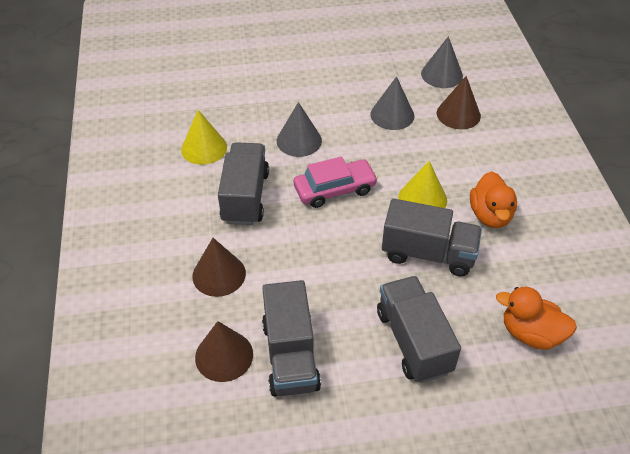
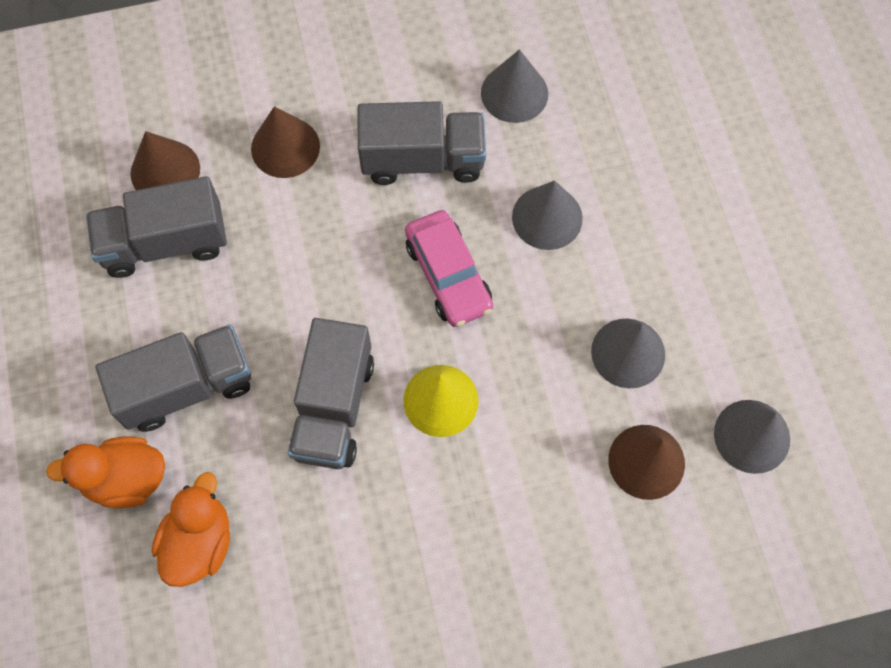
camera: 85 degrees right, 20 degrees up
(204, 148) = (514, 93): yellow cone -> grey cone
(490, 215) = (415, 501): orange duck -> orange duck (126, 479)

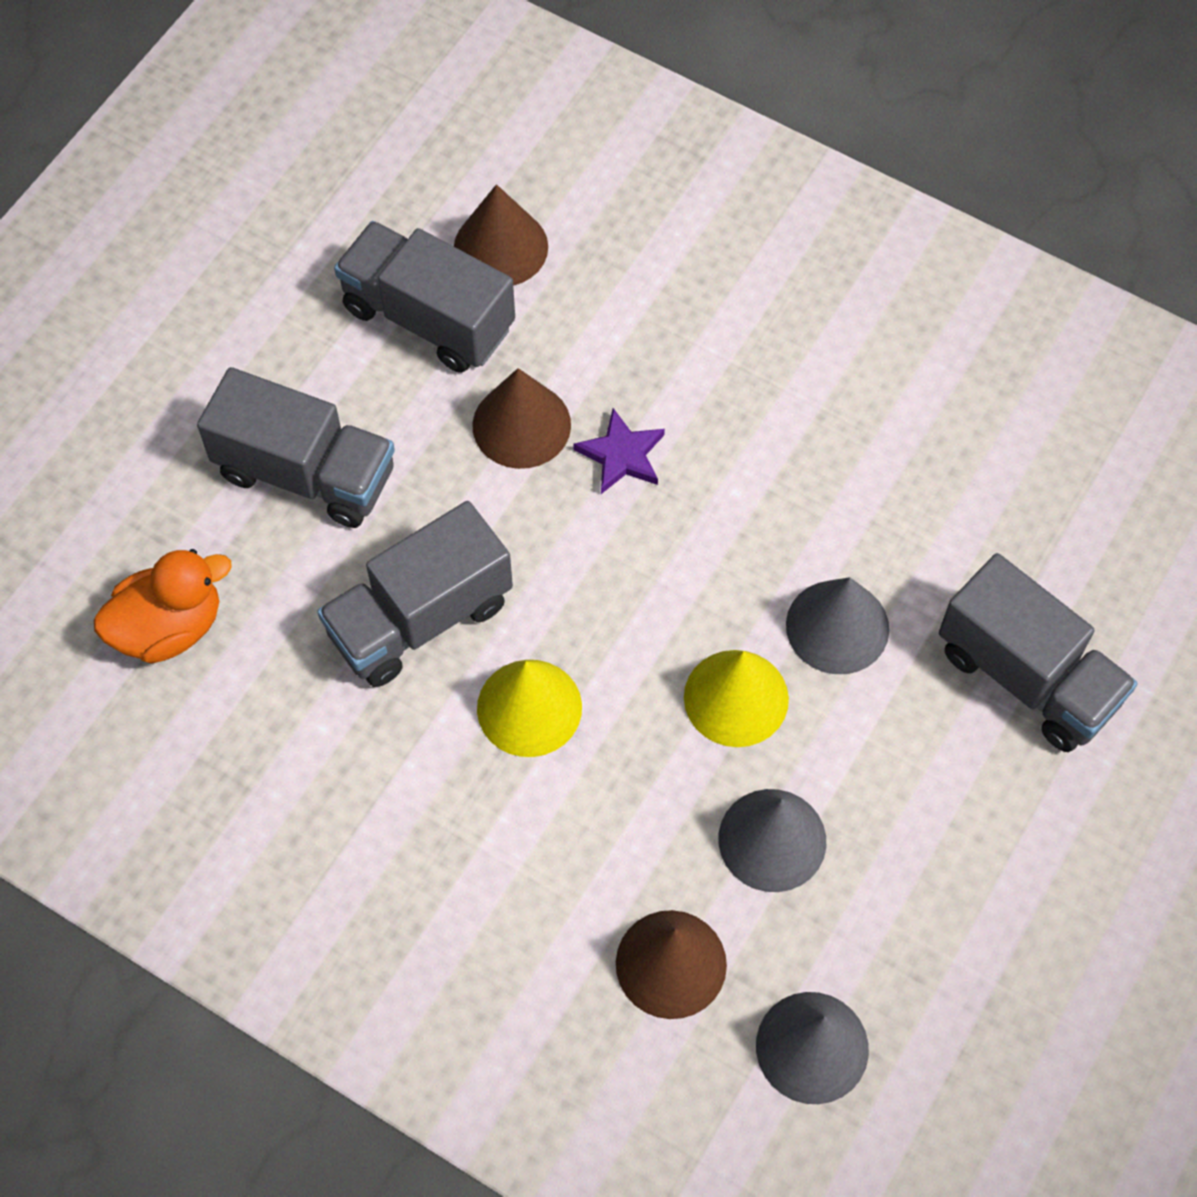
camera: 45 degrees right, 5 degrees down
(126, 479) = (166, 508): orange duck -> none
(285, 147) = (642, 322): brown cone -> brown cone (521, 425)
(348, 226) = (622, 455): none -> purple star
(422, 160) = (769, 454): grey truck -> grey truck (1026, 676)
(448, 275) = (669, 593): pink car -> none
(514, 93) = (943, 468): grey cone -> none
(536, 298) = (736, 698): none -> yellow cone

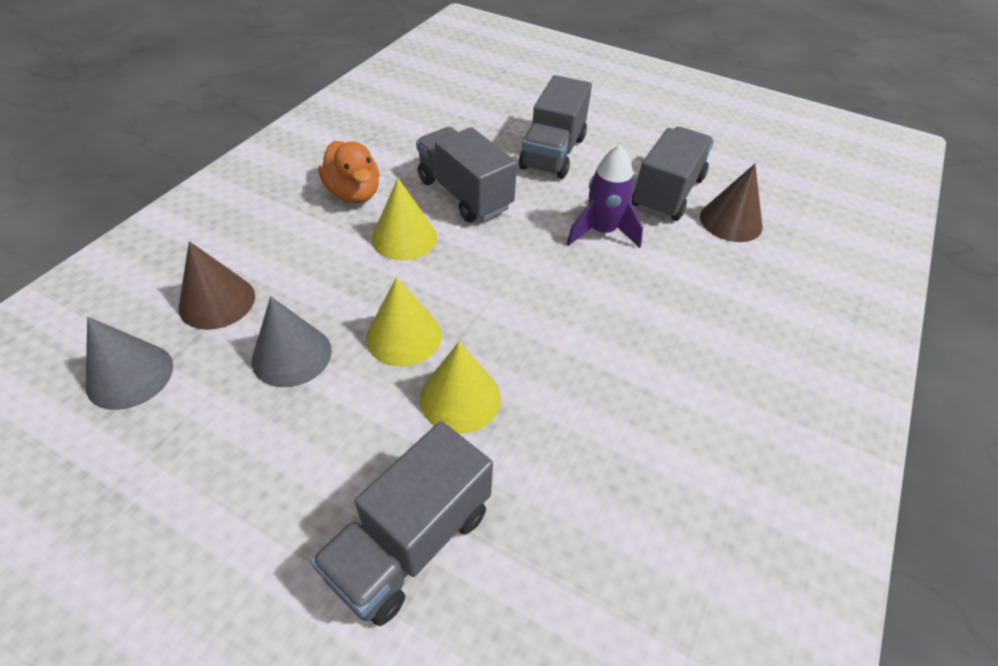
camera: 85 degrees right, 15 degrees down
(169, 627) = (458, 115): orange duck -> orange duck (354, 193)
(521, 425) = (601, 232): brown cone -> purple rocket
(622, 455) = (589, 277): purple star -> none
(837, 626) = (460, 398): grey cone -> yellow cone

